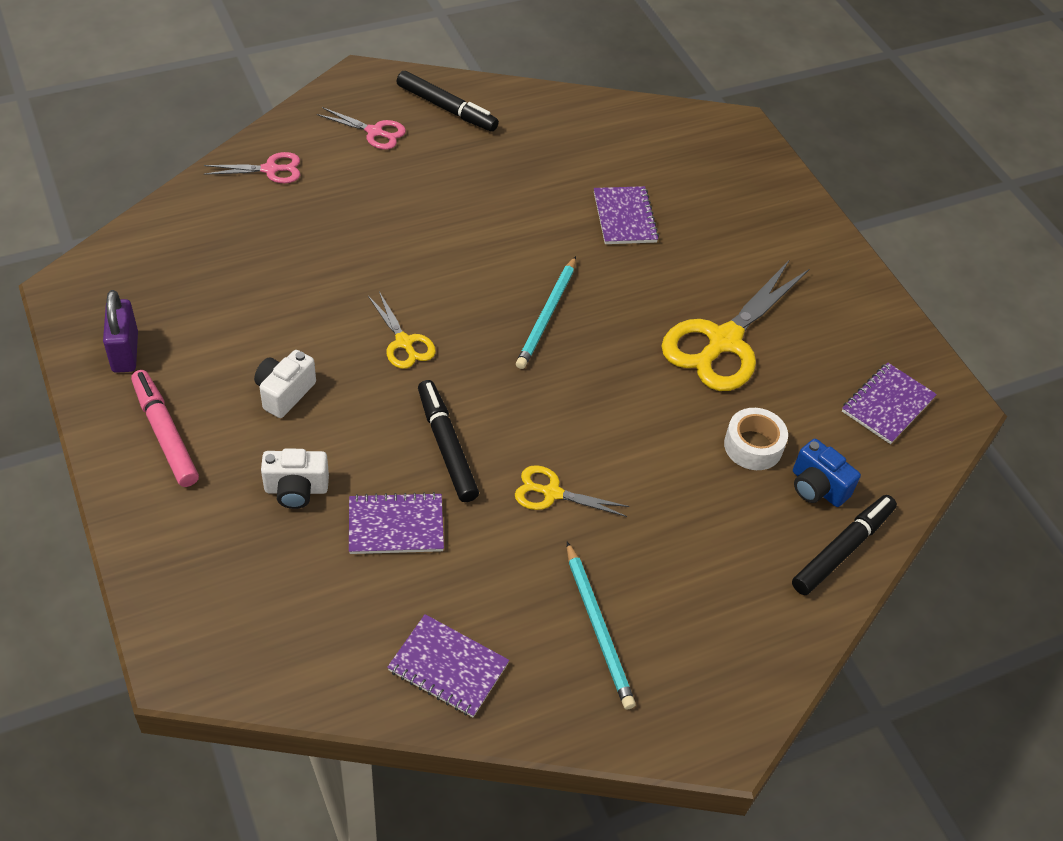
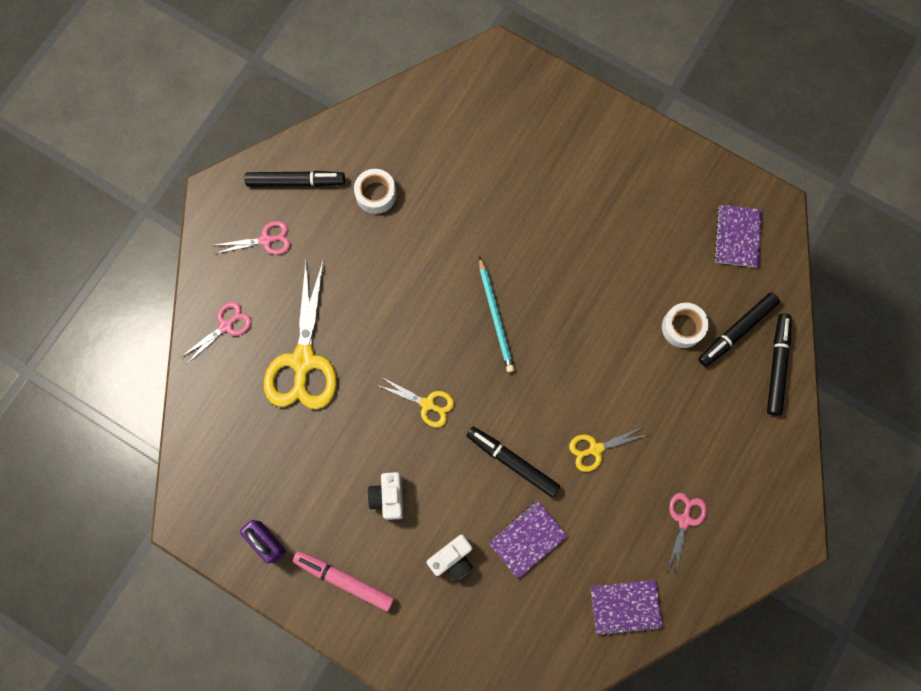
camera: 30 degrees left, 25 degrees up
(515, 158) = (376, 194): none -> white tape
(598, 628) = (684, 520): turquoise pencil -> pink scissors
(625, 217) = (483, 196): purple notebook -> none
(724, 341) = (613, 257): yellow scissors -> yellow scissors (303, 361)
(817, 487) = (736, 331): blue camera -> black marker

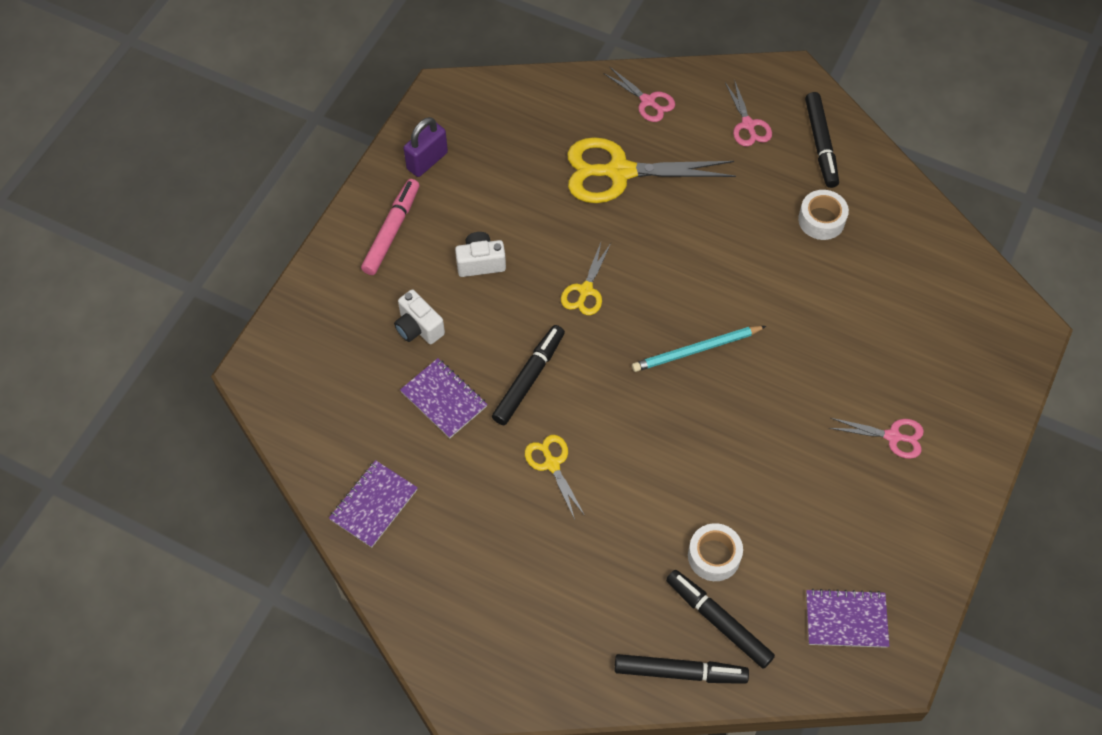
camera: 85 degrees right, 15 degrees down
(625, 607) = (373, 504): purple notebook -> purple notebook turned 45 degrees clockwise
(684, 520) = (476, 566): pink scissors -> pink scissors (893, 436)

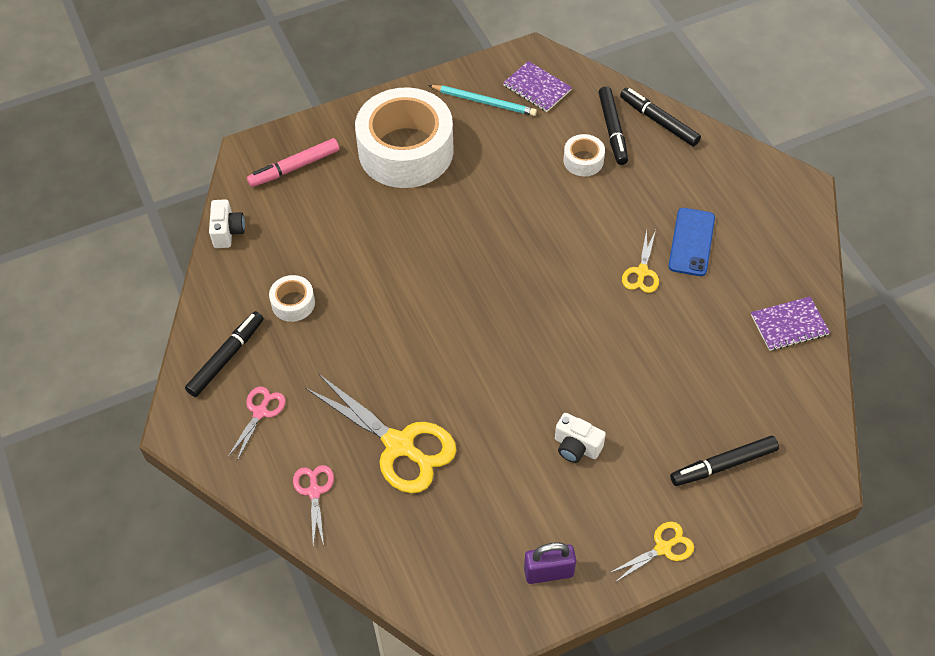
camera: 140 degrees left, 5 degrees down
(392, 231) = (629, 525): pink marker -> pink marker (294, 167)
(418, 328) = (666, 428): white camera -> white camera (228, 232)
(444, 399) = (686, 362): purple notebook -> none
(529, 378) = (611, 336): black marker -> black marker (723, 465)
(529, 534) = (691, 242): none -> blue phone
(585, 290) = (514, 370): yellow scissors -> yellow scissors (663, 548)
(696, 350) = (475, 277): turquoise pencil -> turquoise pencil (484, 102)
(893, 436) = (406, 151): pink scissors -> white tape

